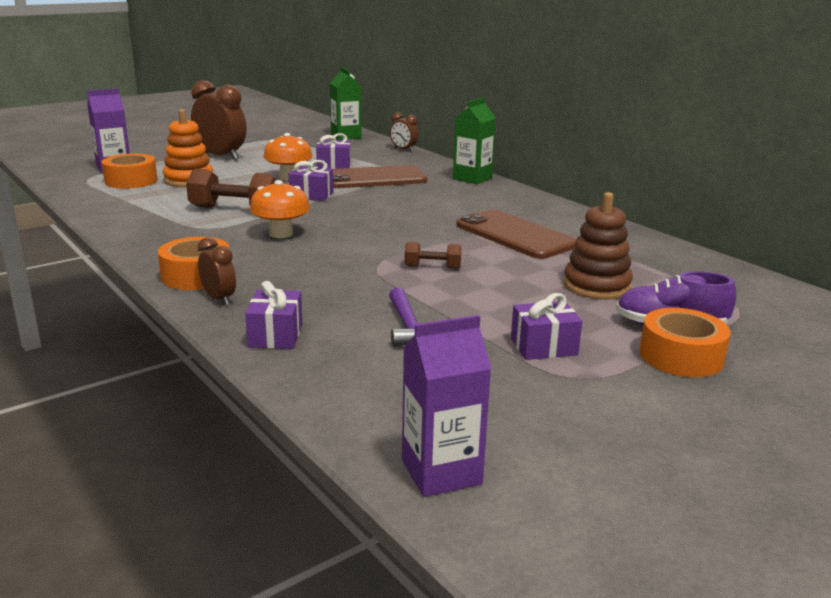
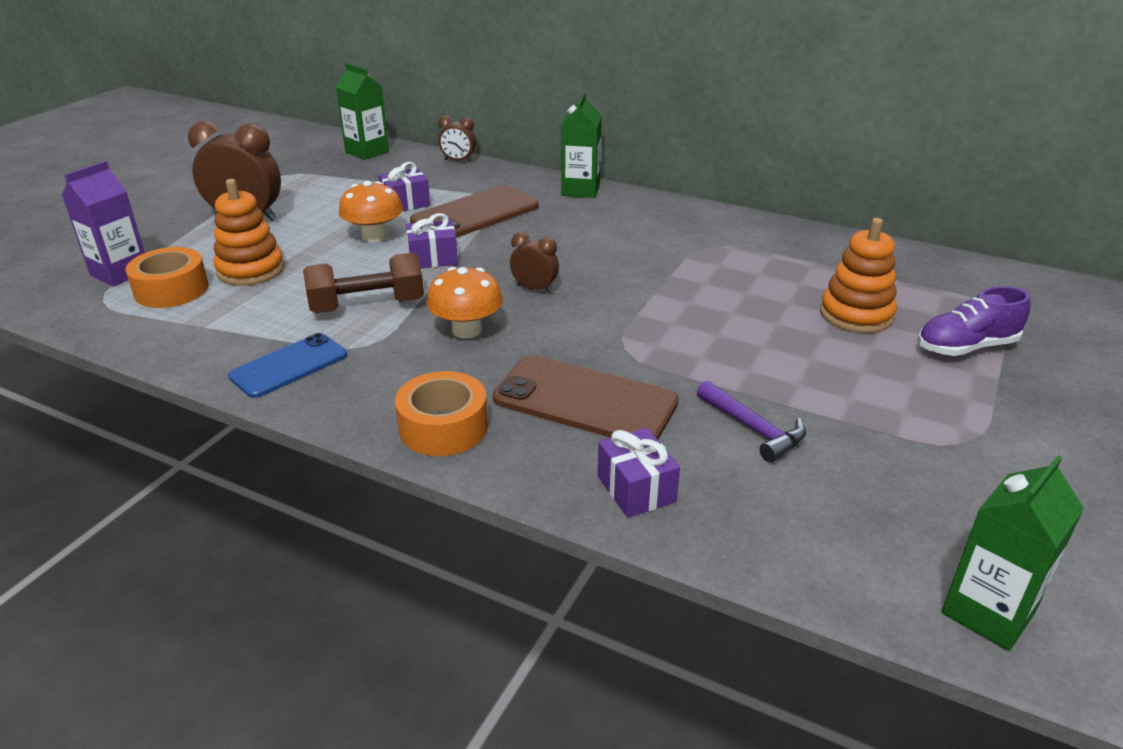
camera: 25 degrees left, 10 degrees up
(147, 227) = (289, 366): none -> blue phone
(219, 299) = (512, 455): brown clock -> brown clock (534, 289)
(432, 267) = (682, 334): brown dumbbell -> none
(441, 472) = (988, 612): purple carton -> green carton
(515, 235) = (711, 264): brown phone -> brown phone (585, 401)
(543, 347) = (897, 412): purple gift -> none
(596, 286) = (856, 315): brown stacking toy -> orange stacking toy
(681, 356) = (1013, 384): orange tape -> none

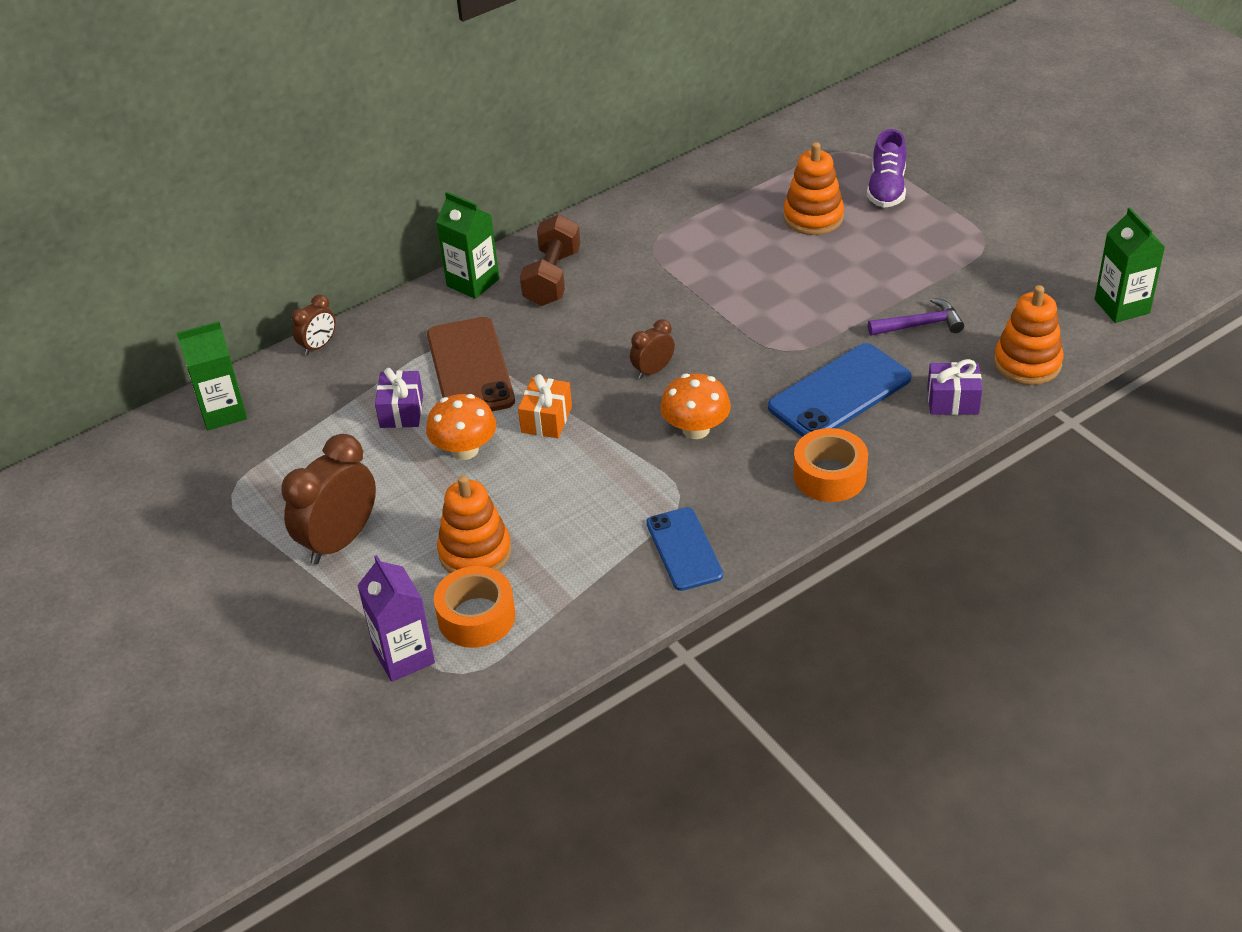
camera: 60 degrees left, 10 degrees up
(367, 306) = (610, 482): brown dumbbell -> brown dumbbell (552, 278)
(433, 258) = (546, 419): purple gift -> orange gift
(585, 401) = (839, 393): brown phone -> blue phone
(765, 539) = (1027, 363): none -> orange stacking toy

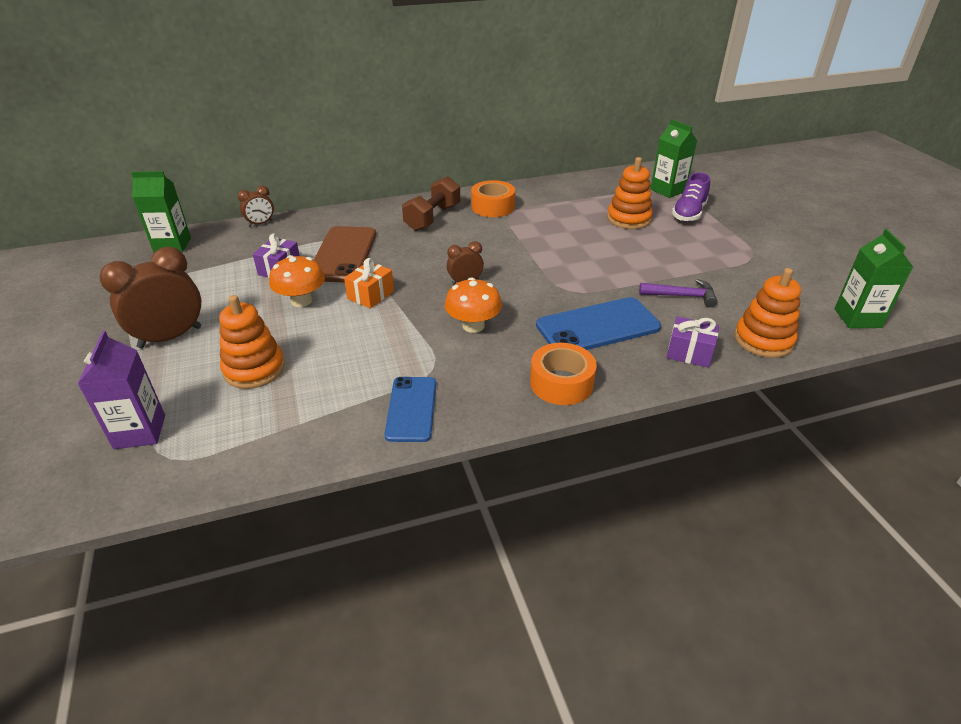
camera: 15 degrees right, 5 degrees down
(473, 282) = (381, 210): green carton -> green carton (668, 190)
(476, 617) = (217, 417): orange tape -> orange tape (493, 207)

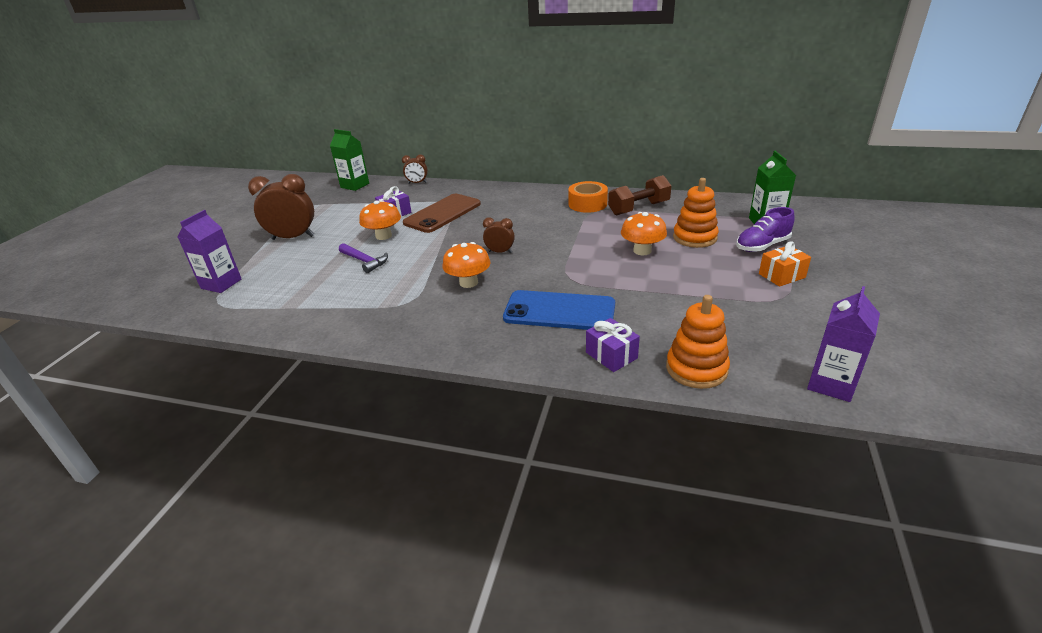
camera: 35 degrees right, 5 degrees down
(254, 369) = (311, 268): orange stacking toy -> none
(371, 295) = (428, 244): orange gift -> orange gift (782, 276)
(411, 409) = (364, 322): blue phone -> none
(432, 218) = (532, 202): brown dumbbell -> brown dumbbell (638, 208)
(561, 383) = (480, 341): orange tape -> none
(599, 244) = (642, 251): none -> orange mushroom
(682, 296) = (664, 310): purple hammer -> purple hammer (364, 261)
(857, 318) = (831, 384): green carton -> purple carton

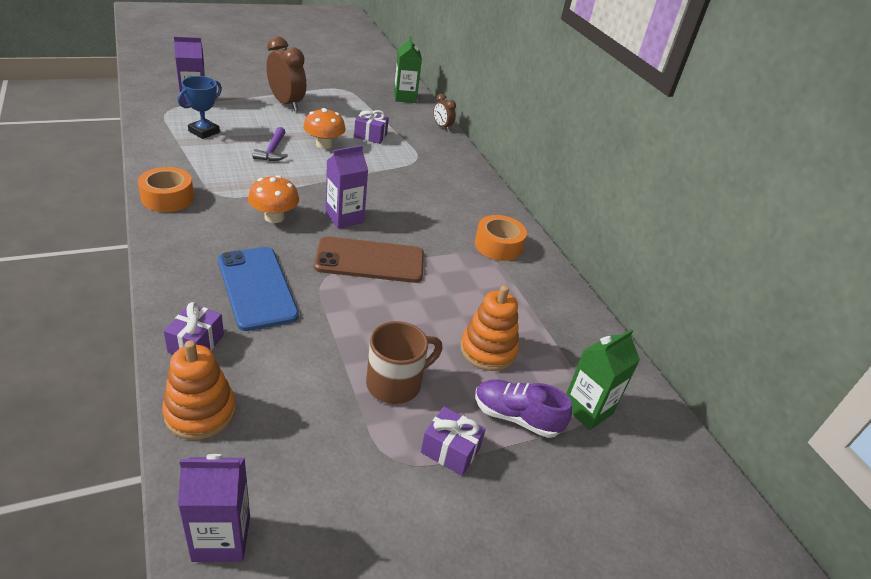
camera: 45 degrees right, 5 degrees up
(287, 289) = (204, 132): none -> blue trophy
(382, 331) = (167, 198): none -> orange tape
(442, 213) = (393, 161): brown phone -> brown phone (370, 261)
(500, 252) = (344, 218): brown clock -> purple carton
(638, 208) = (523, 286): brown dumbbell -> none
(642, 251) = (421, 314): orange mushroom -> none
(709, 279) = (396, 383): none -> brown mug
(782, 276) = (450, 450): orange gift -> purple gift

